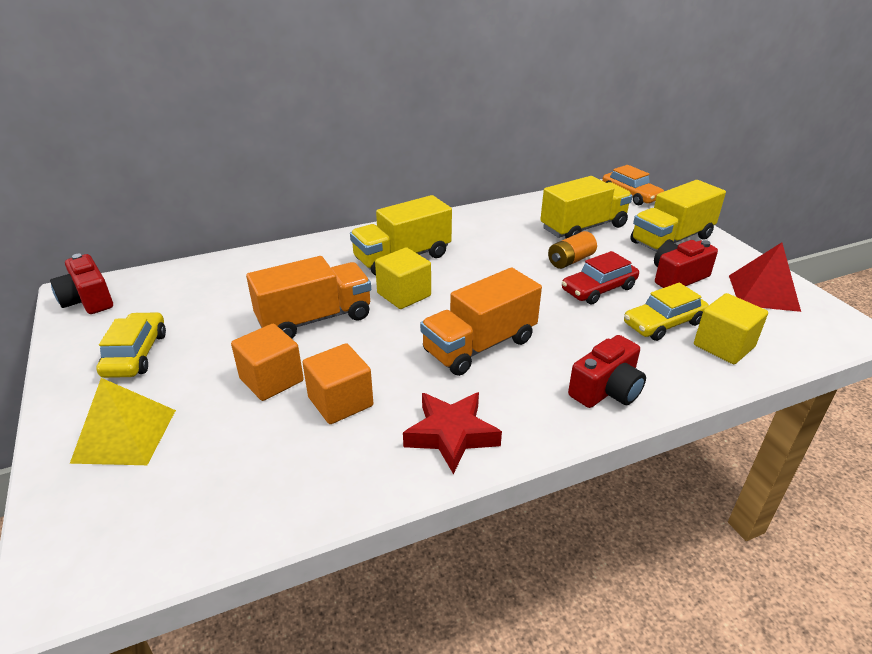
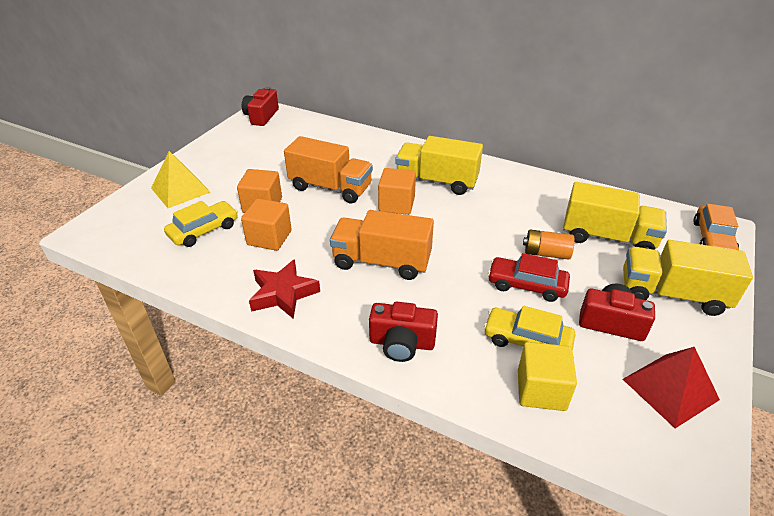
camera: 50 degrees right, 5 degrees up
(136, 354) = (237, 155): yellow car -> yellow car (204, 230)
(404, 295) = (396, 204): yellow cube -> orange cube

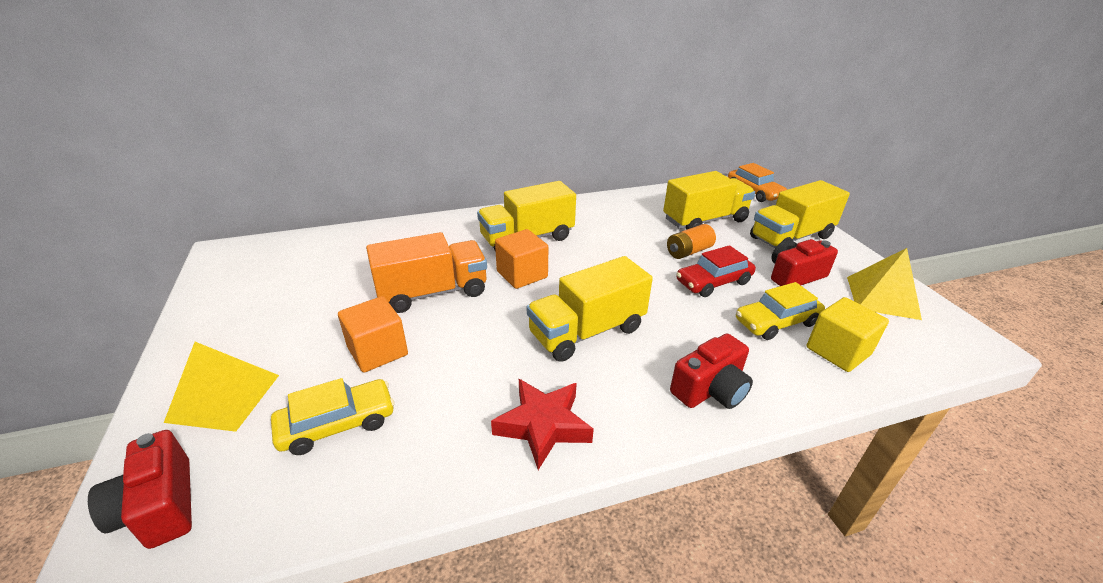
camera: 45 degrees left, 5 degrees down
(204, 230) = (337, 424): yellow car -> yellow car turned 60 degrees clockwise
(261, 116) = (231, 259): red camera -> red camera (160, 506)
(269, 238) = (439, 380): orange cube -> none
(382, 262) = (587, 331): orange truck -> yellow truck
(670, 389) = (882, 297): red pyramid -> yellow pyramid

